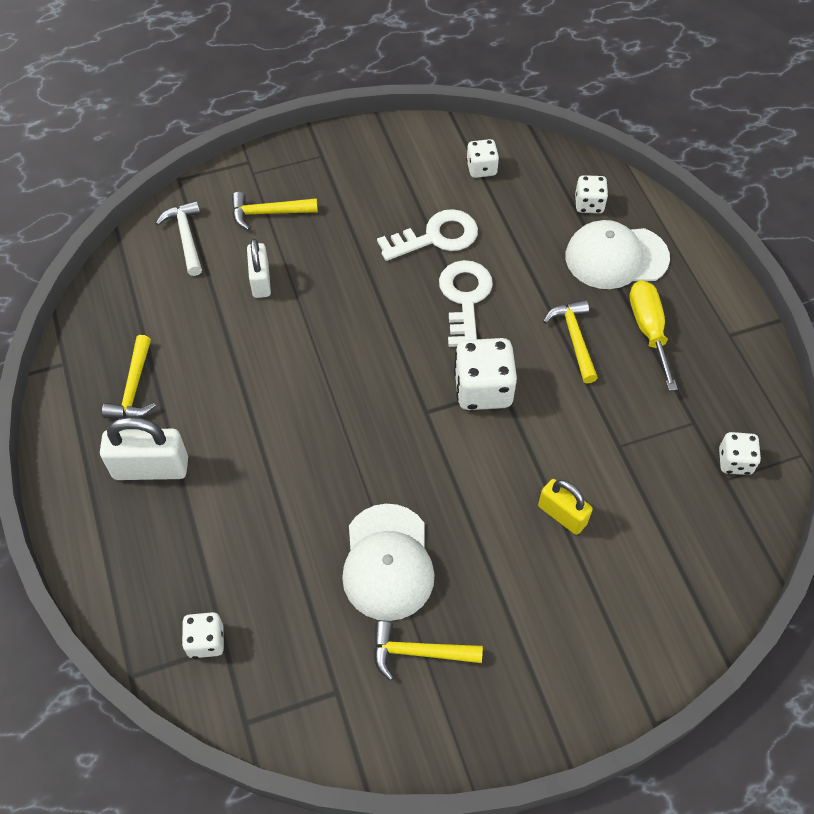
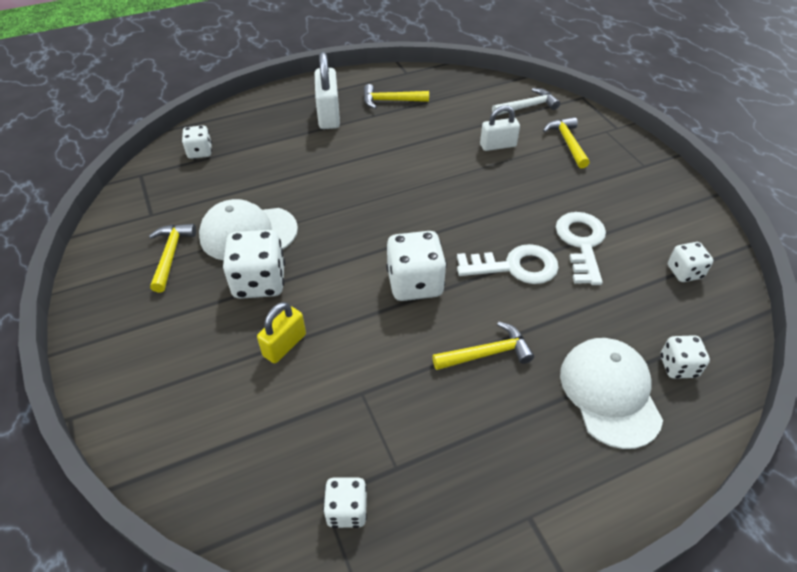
camera: 85 degrees right, 10 degrees down
(436, 237) = (581, 243): white key -> white key turned 150 degrees counterclockwise
(471, 544) = (259, 282): none -> white dice
(648, 330) = (514, 424): yellow screwdriver -> none

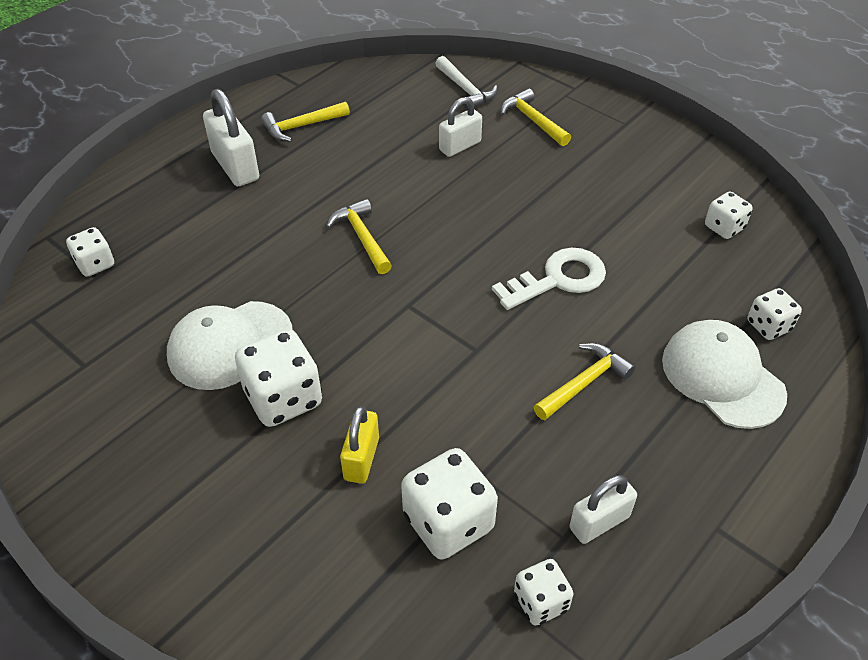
camera: 25 degrees left, 0 degrees up
(171, 255) = (147, 406): yellow hammer -> yellow hammer (362, 237)
(415, 283) = (464, 335): white dice -> white dice (448, 522)
(432, 468) = (599, 522): none -> white padlock
(527, 107) = (465, 90): white hammer -> white hammer turned 105 degrees clockwise
(581, 243) = (610, 230): white key -> none

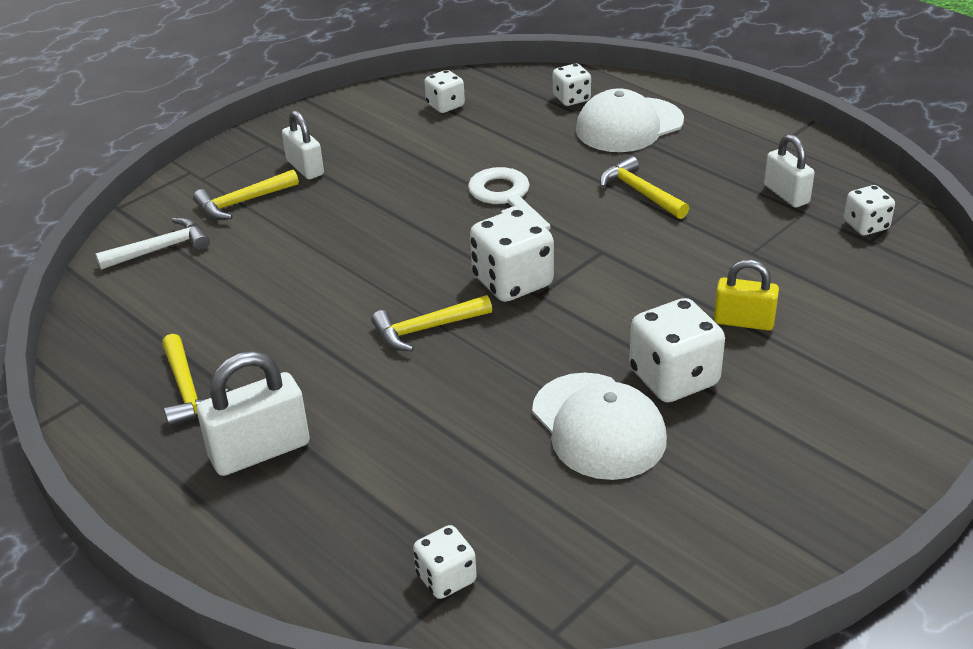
camera: 85 degrees left, 10 degrees down
(448, 522) = (803, 270): white dice -> white dice (512, 282)
(460, 146) = (274, 255): white padlock -> white padlock (305, 168)

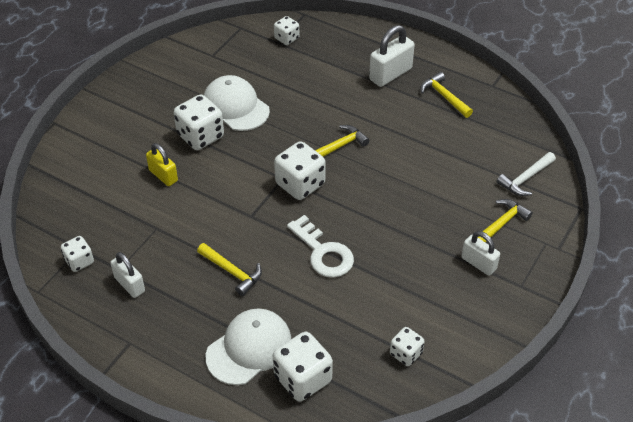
camera: 165 degrees right, 10 degrees up
(571, 99) = (302, 379): white dice -> white dice, size x1.73
(743, 321) = (163, 175): yellow padlock -> yellow padlock turned 45 degrees clockwise

